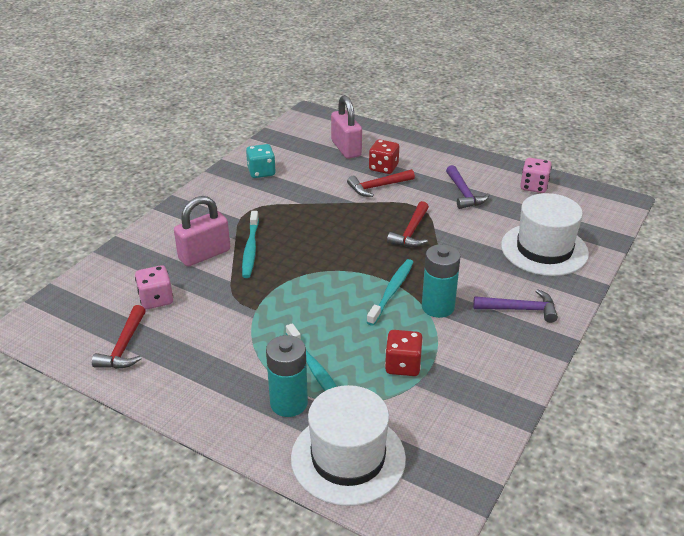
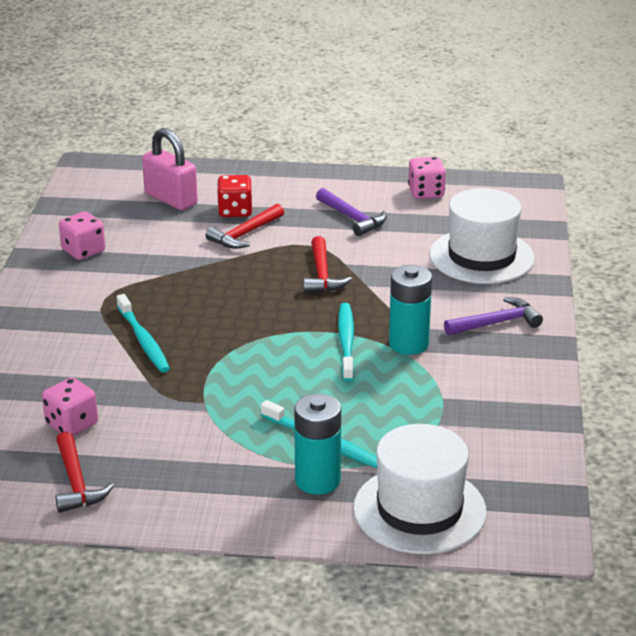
camera: 25 degrees left, 5 degrees down
(204, 254) = (90, 361): pink padlock -> none
(261, 172) = (83, 251): turquoise dice -> pink dice
(402, 365) = (412, 410): red dice -> none

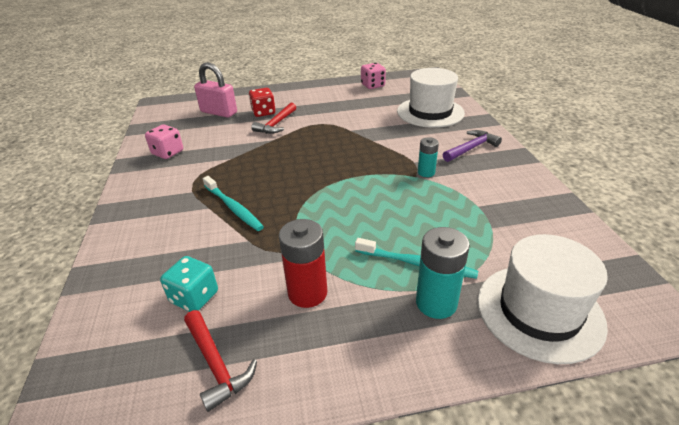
camera: 15 degrees left, 5 degrees up
(72, 424) = (194, 297): pink dice -> turquoise dice
(189, 444) = (307, 293): none -> red battery
(322, 274) = (339, 139): red hammer -> none
(346, 341) = (383, 179): turquoise toothbrush -> none
(352, 218) = (338, 105): purple hammer -> none
(408, 344) = (426, 172): turquoise battery -> turquoise battery, size x0.60

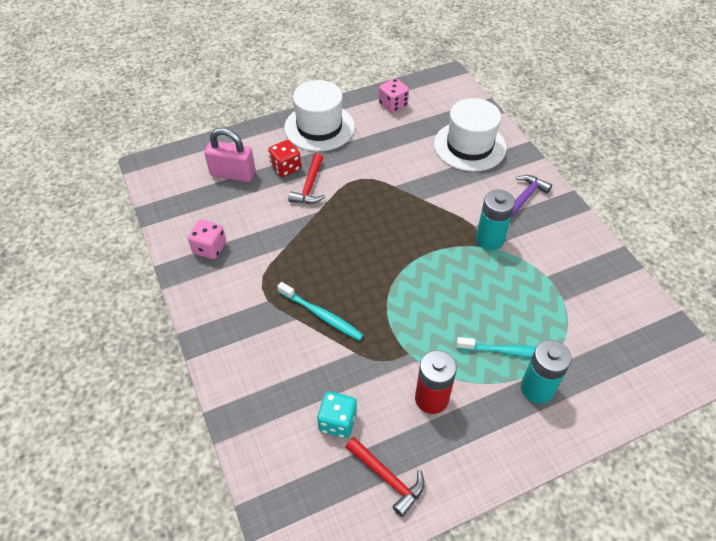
camera: 15 degrees left, 15 degrees up
(426, 172) = (489, 239): turquoise battery -> turquoise battery, size x1.66
(539, 311) = (615, 381): white hat -> white hat (319, 127)

